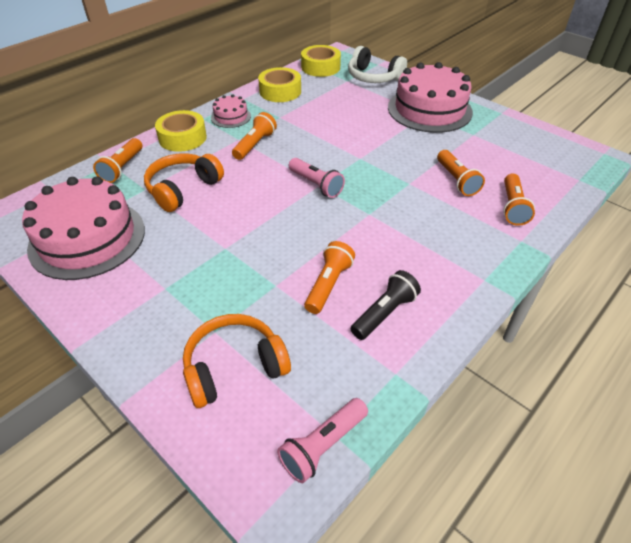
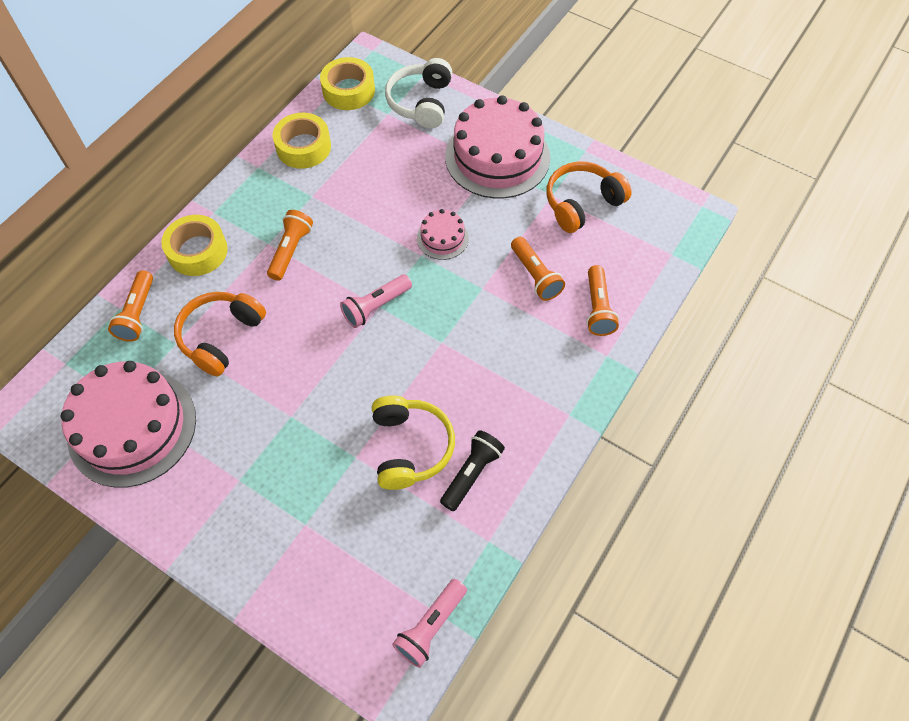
camera: 10 degrees left, 15 degrees up
(231, 117) = (249, 204): pink cake -> pink cake (442, 238)
(234, 367) = (333, 561): orange headphones -> orange headphones (582, 203)
(316, 185) = (376, 307): pink flashlight -> pink flashlight turned 105 degrees clockwise
(328, 284) = (410, 447): orange flashlight -> yellow headphones
(373, 77) = (421, 102): white headphones -> white headphones turned 75 degrees clockwise

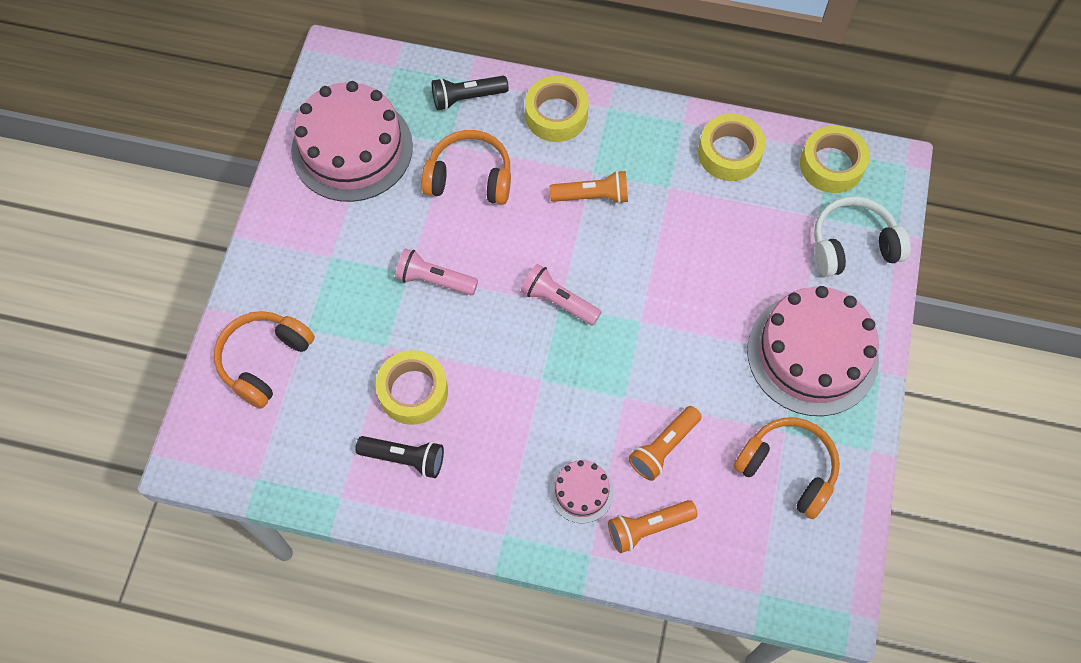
camera: 70 degrees right, 5 degrees up
(138, 314) = (467, 98): orange flashlight -> black flashlight
(320, 574) = (264, 360): none -> orange headphones
(410, 447) = (413, 391): yellow headphones -> yellow tape
(431, 626) = (244, 472): pink flashlight -> pink flashlight (434, 280)
(442, 238) = (672, 335): pink cake -> pink cake (581, 491)

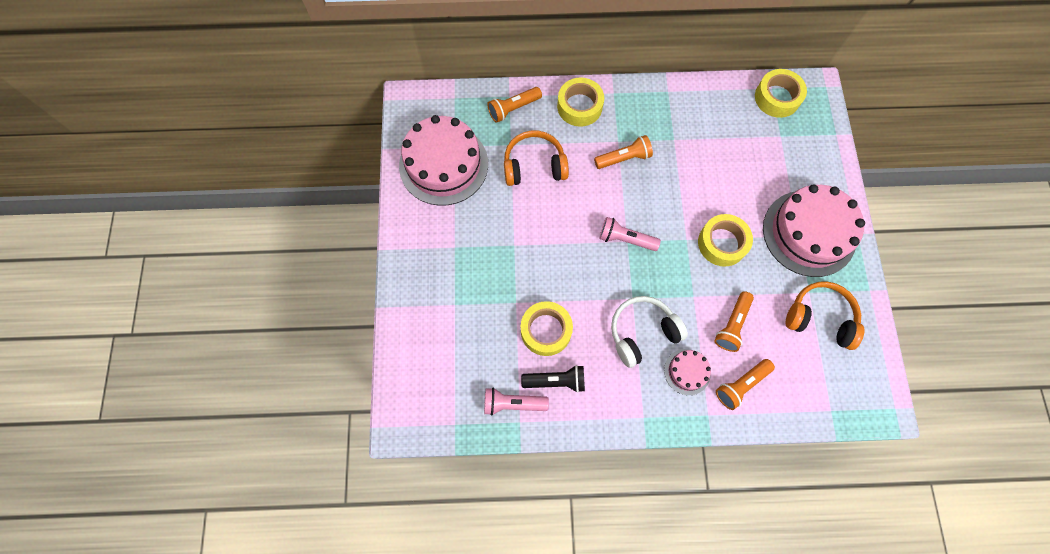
camera: 15 degrees left, 5 degrees up
(264, 360) = (431, 336): orange headphones -> none
(434, 280) = (534, 246): pink flashlight -> pink flashlight (512, 403)
(467, 98) = (513, 109): black flashlight -> orange flashlight
(729, 153) = (706, 106): yellow tape -> yellow tape (722, 243)
(852, 245) = (810, 150): white headphones -> white headphones (642, 332)

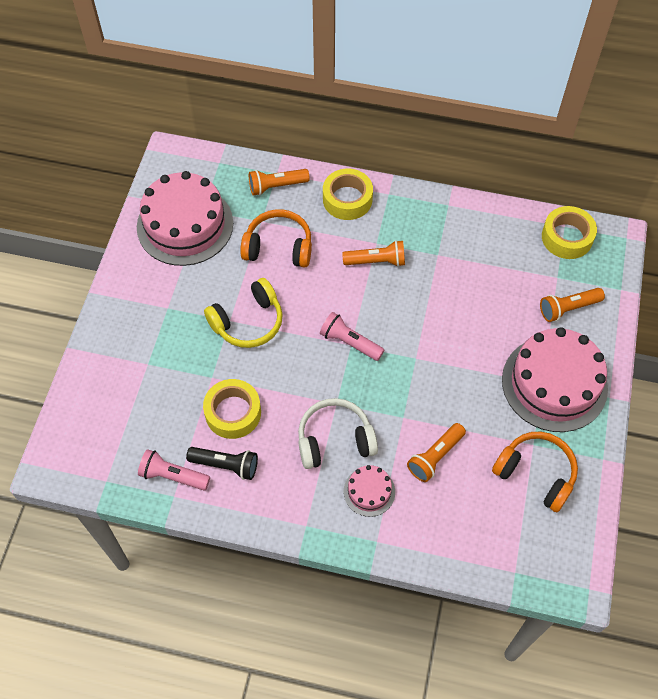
camera: 15 degrees right, 10 degrees down
(531, 242) = (248, 322): none -> yellow headphones
(722, 243) = (453, 371): yellow tape -> none
(741, 385) = (423, 520): orange flashlight -> orange flashlight (568, 308)

